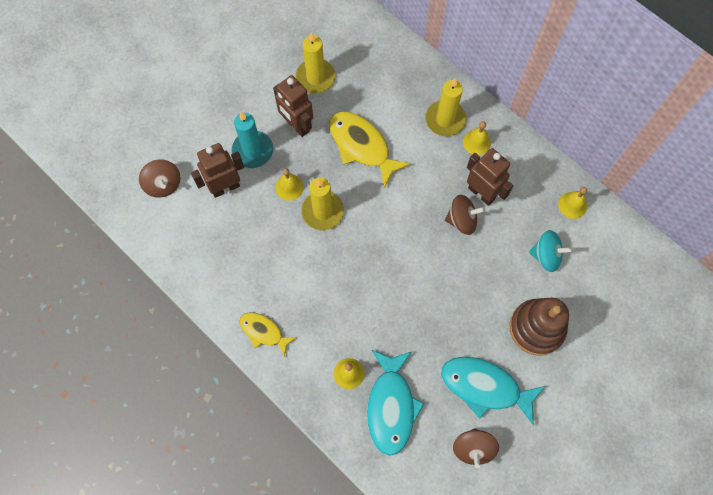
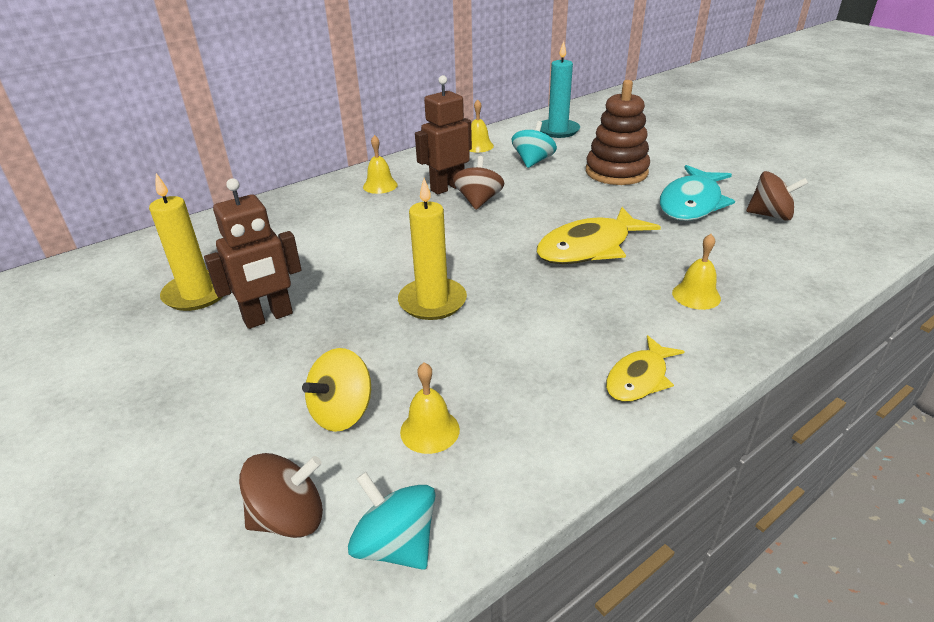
camera: 80 degrees left, 35 degrees down
(153, 229) = (396, 544): none -> turquoise spinning top
(225, 187) = (342, 412): brown robot -> yellow spinning top
(252, 151) = (285, 371): turquoise candle -> turquoise candle (557, 130)
(289, 187) = (376, 332): yellow bell -> yellow bell (430, 430)
(362, 146) = (340, 261): yellow fish -> yellow fish (589, 248)
(391, 406) = (736, 265): turquoise fish -> none
(445, 120) = (338, 201): yellow candle -> none

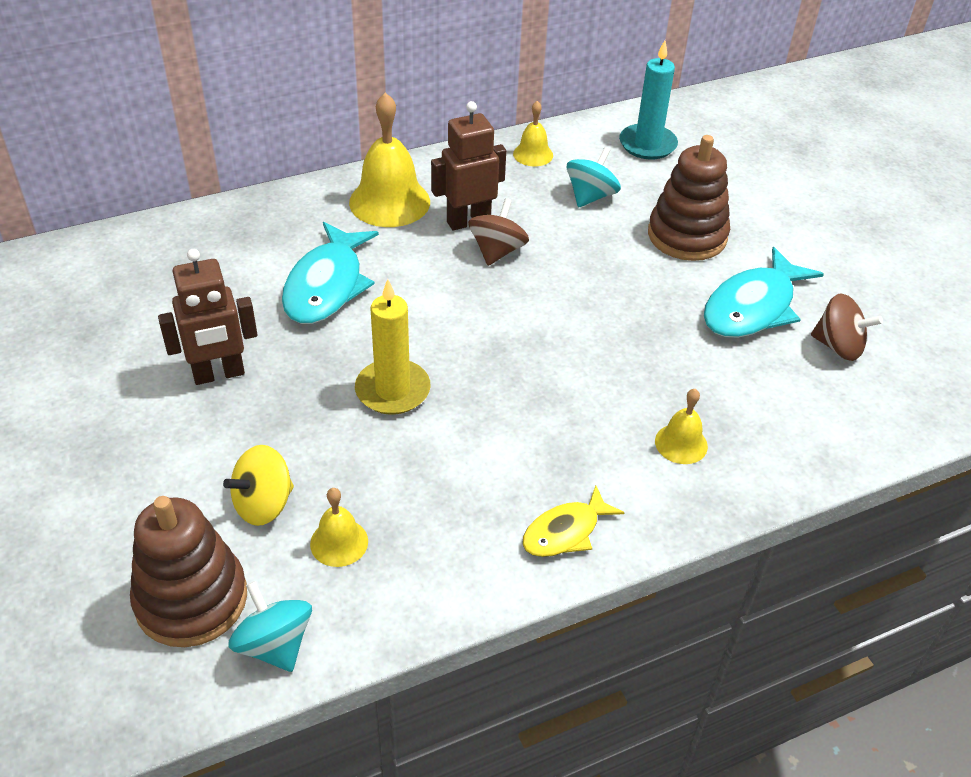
camera: 10 degrees right, 10 degrees up
(197, 293) = (152, 326): yellow candle -> none
(289, 518) = (191, 599): brown spinning top -> brown stacking toy
(347, 242) = (327, 286): none -> turquoise fish
(380, 185) = (389, 202): yellow bell -> yellow bell, size x1.90
(589, 248) = (595, 351): yellow fish -> none

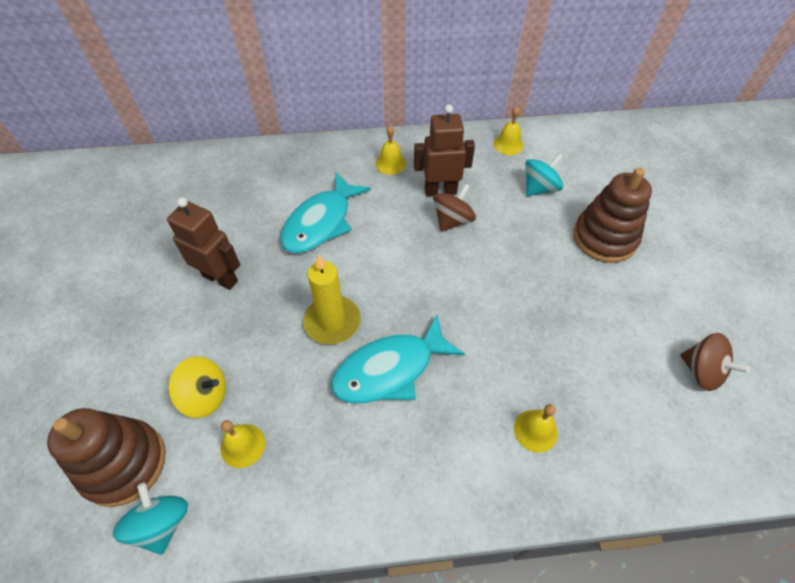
camera: 20 degrees right, 10 degrees up
(219, 374) = (220, 278): brown robot -> brown robot turned 150 degrees counterclockwise
(263, 504) = (205, 396): yellow spinning top -> yellow spinning top turned 150 degrees counterclockwise
(389, 202) = (390, 163): yellow bell -> yellow bell, size x0.53
(565, 532) = (413, 488): yellow fish -> none
(647, 144) = (599, 152): turquoise candle -> none
(753, 307) = (638, 316): turquoise fish -> turquoise fish (390, 370)

